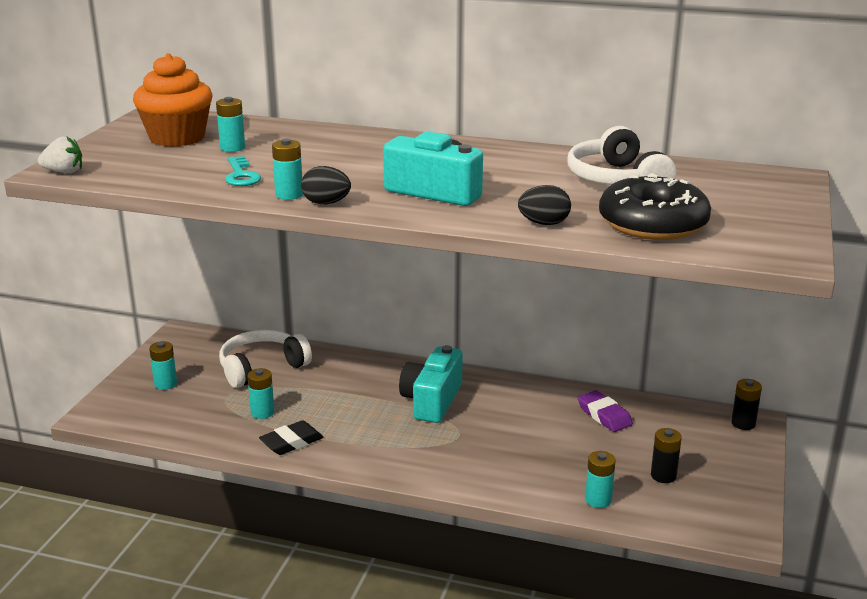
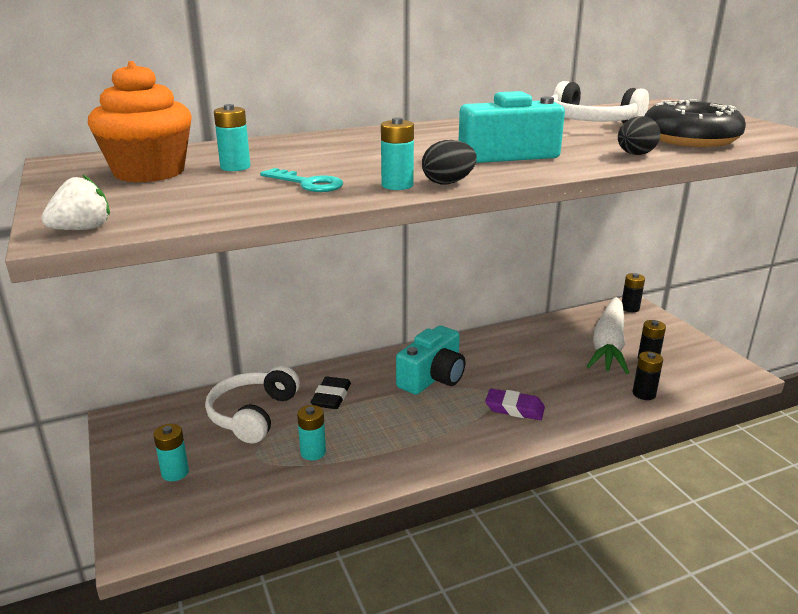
camera: 40 degrees left, 0 degrees up
(291, 442) = (378, 465): black eraser -> black eraser (331, 397)
(432, 400) = (433, 378): turquoise camera -> turquoise camera turned 120 degrees counterclockwise
(598, 500) = (644, 394): turquoise battery -> black battery
(604, 415) = (554, 337): purple eraser -> purple eraser (514, 408)
(647, 445) = (608, 345): none -> white carrot

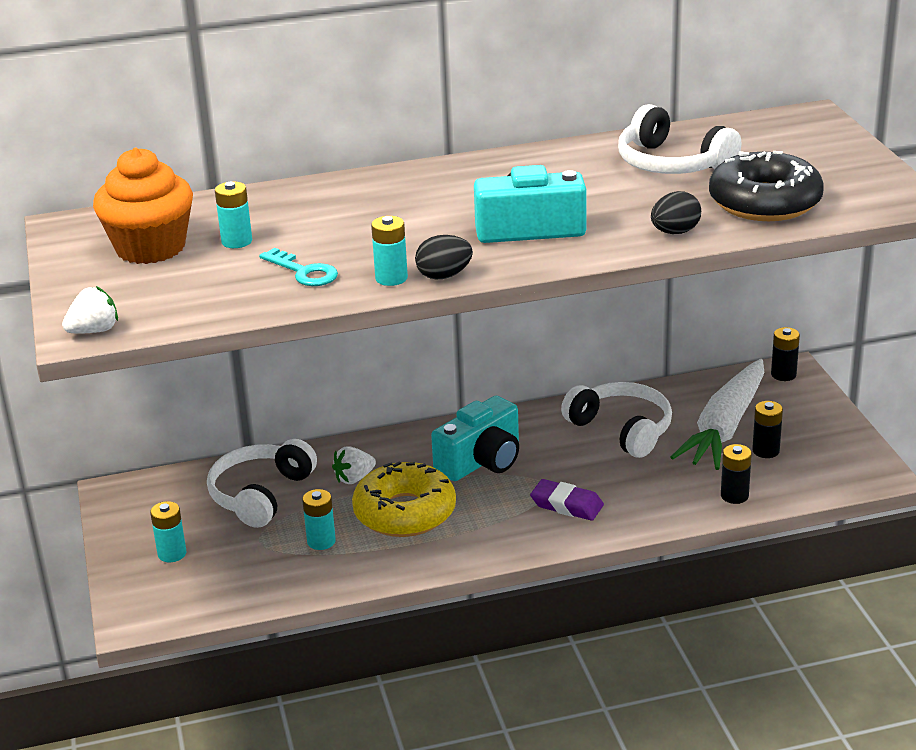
camera: 10 degrees right, 5 degrees up
(331, 397) = (354, 478): black eraser -> white strawberry
(381, 422) = (405, 512): none -> yellow donut
(532, 349) = (622, 429): none -> white headphones

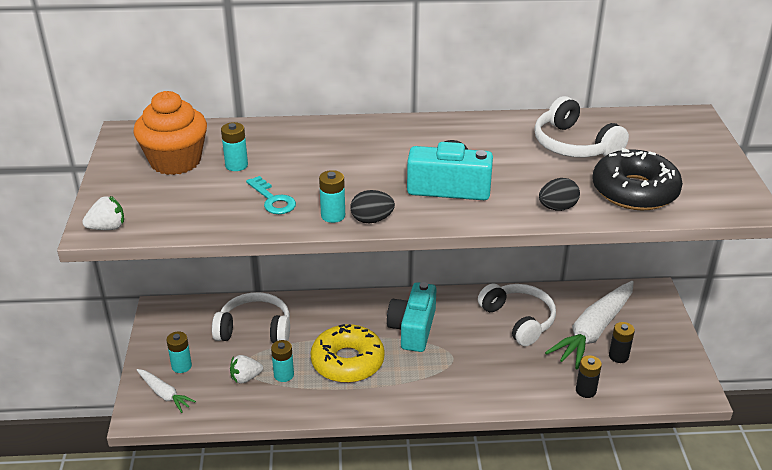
camera: 10 degrees right, 5 degrees up
(160, 590) = (164, 394): none -> white carrot
(261, 495) = (255, 329): white headphones -> white headphones turned 60 degrees clockwise
(354, 478) = (321, 327): white strawberry -> white strawberry (245, 378)
(482, 461) = (413, 329): turquoise camera -> turquoise camera turned 135 degrees clockwise
(567, 505) = (462, 376): purple eraser -> none
(783, 374) = (647, 294): black battery -> none

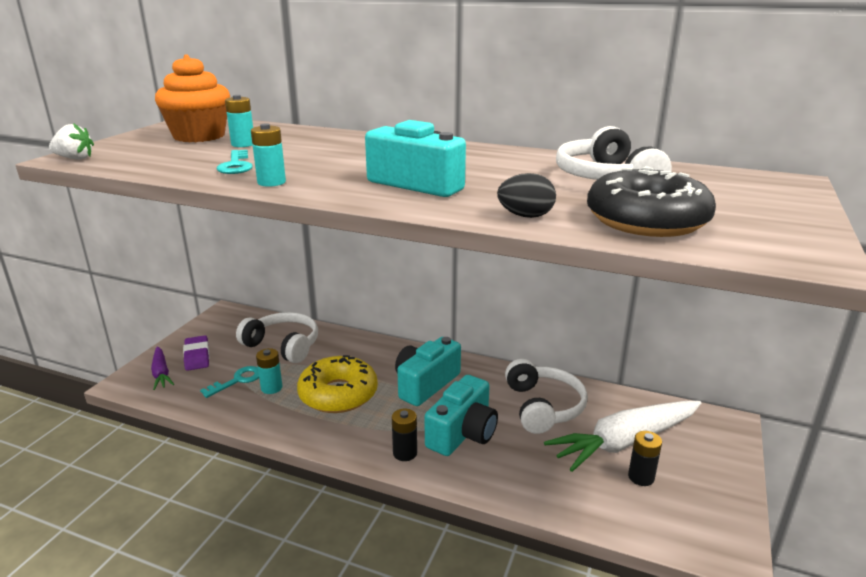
camera: 25 degrees right, 10 degrees down
(164, 394) = (161, 373): white carrot -> purple carrot
(181, 366) = (197, 356): turquoise battery -> purple eraser
(245, 378) = (237, 380): white strawberry -> turquoise key
(372, 220) = (304, 190): black egg -> none
(474, 363) = (463, 433): none -> turquoise camera
(585, 390) = (574, 501): black battery -> black battery (405, 453)

